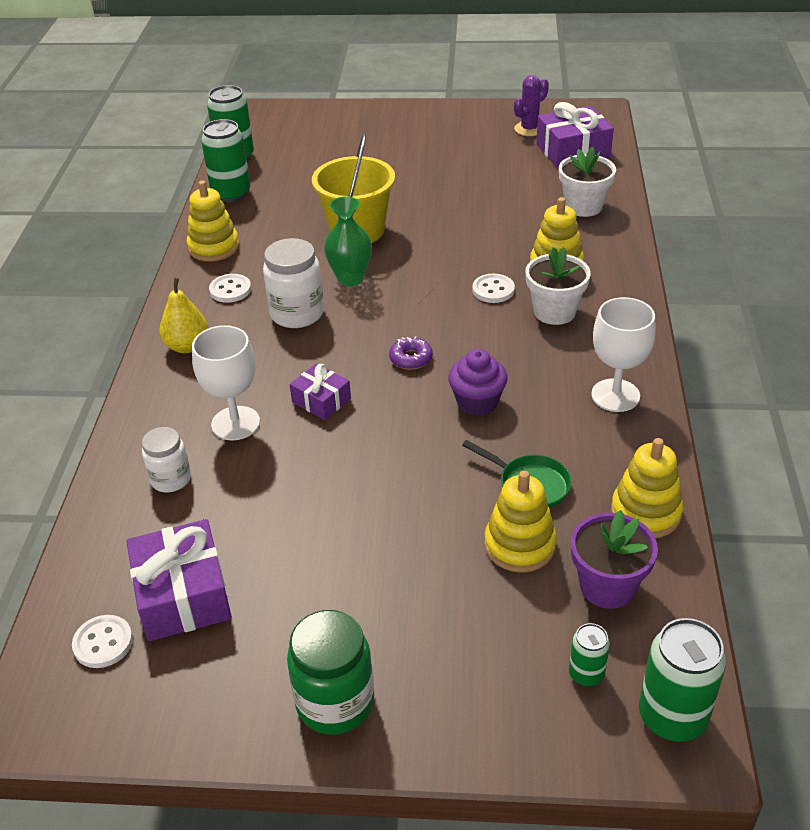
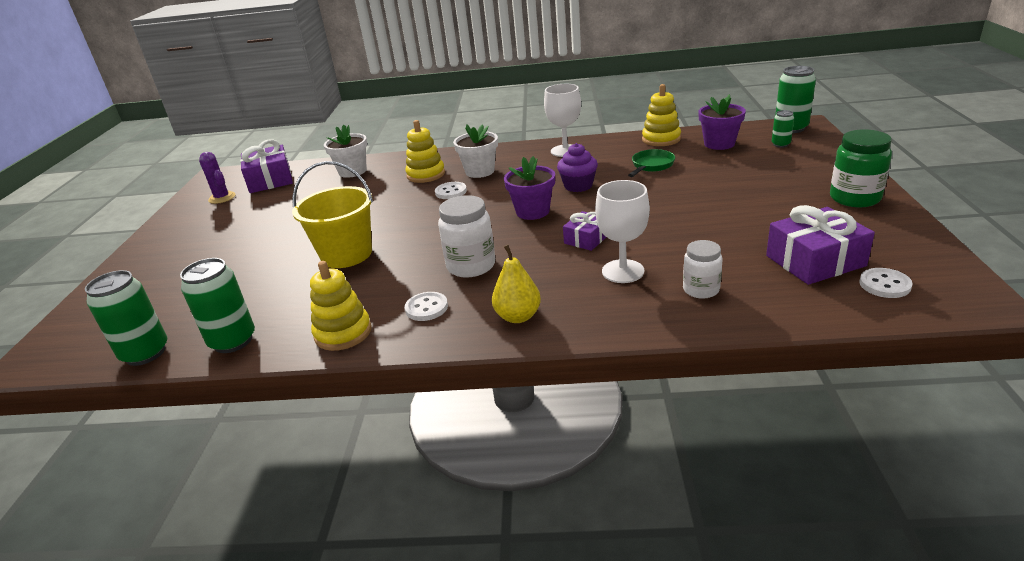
camera: 90 degrees left, 10 degrees down
(350, 278) = (422, 248): green vase -> none
(411, 358) = (532, 211): purple donut -> purple flower pot
(519, 545) = (702, 164): yellow stacking toy -> none

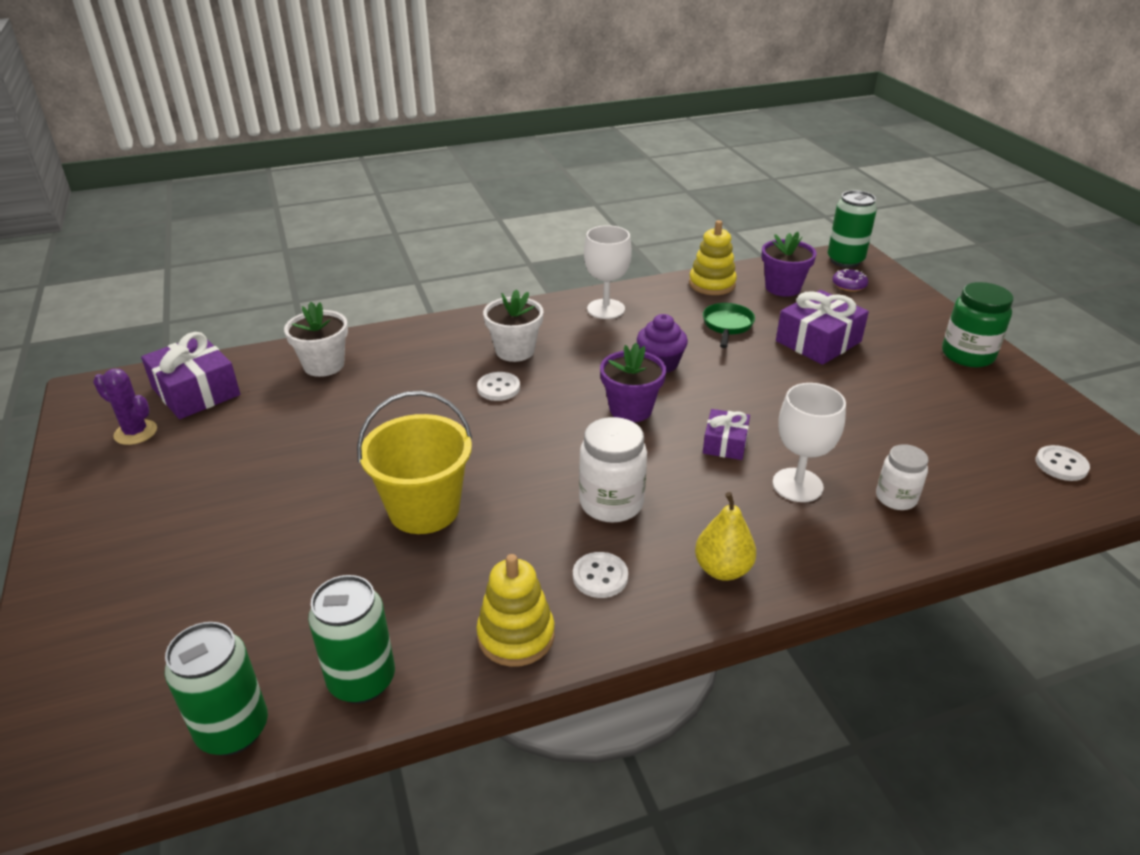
camera: 25 degrees left, 5 degrees up
(426, 175) = (441, 362): yellow stacking toy -> none
(780, 144) = (849, 285): green can -> purple donut
(815, 261) = (981, 443): purple gift -> purple gift (818, 341)

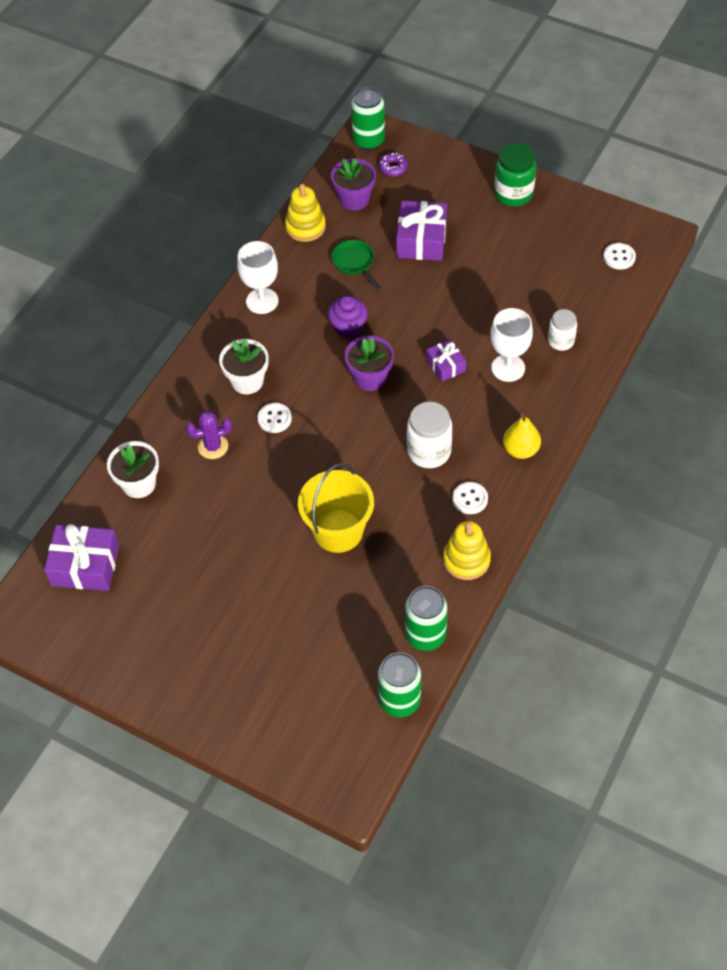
camera: 40 degrees left, 20 degrees up
(135, 432) = (95, 620): purple cactus -> purple cactus (213, 446)

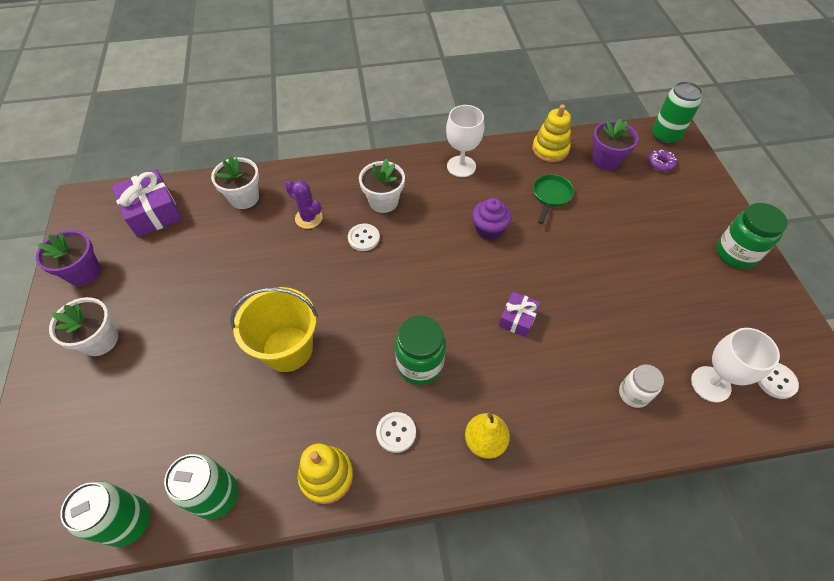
camera: 50 degrees right, 0 degrees up
(208, 664) = (100, 340): none -> white flower pot
(370, 378) = (455, 273): purple flower pot -> purple flower pot (84, 272)
(421, 240) = (618, 222): purple gift -> none
(429, 451) = (420, 364): white jar -> green jar
(508, 368) = (561, 369): white goblet -> white goblet (710, 384)

